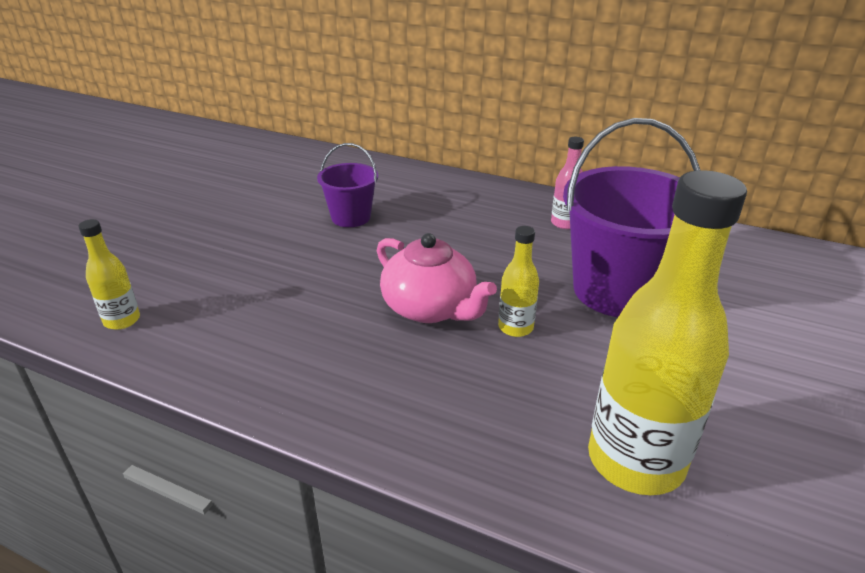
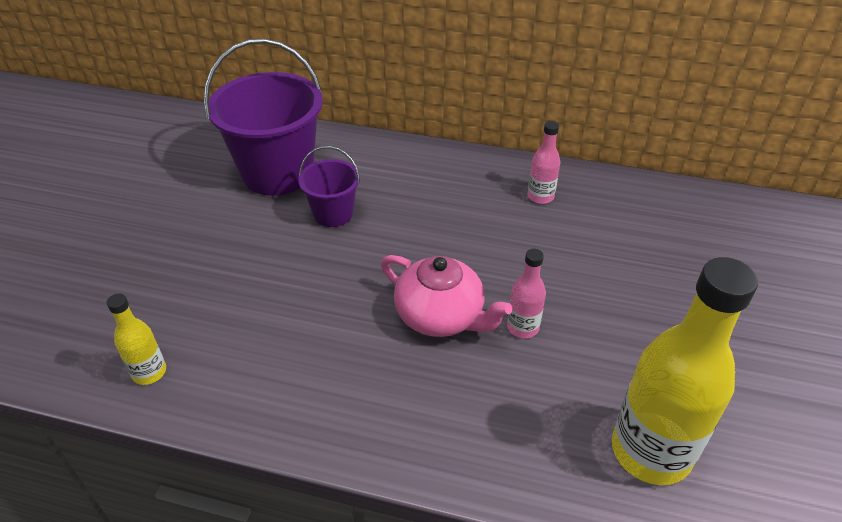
camera: 10 degrees left, 10 degrees up
(515, 327) = (523, 327): yellow bottle -> pink bottle
(618, 290) = (604, 272): purple bucket -> purple bucket (277, 173)

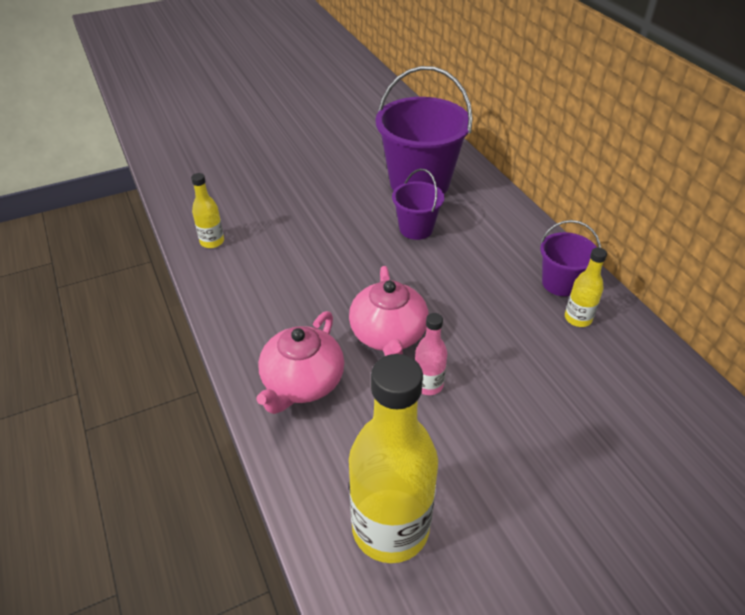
camera: 50 degrees right, 0 degrees up
(436, 415) = (302, 383): none -> pink teapot
(495, 179) = (560, 283): none -> purple bucket
(540, 196) = (578, 318): pink bottle -> yellow bottle

